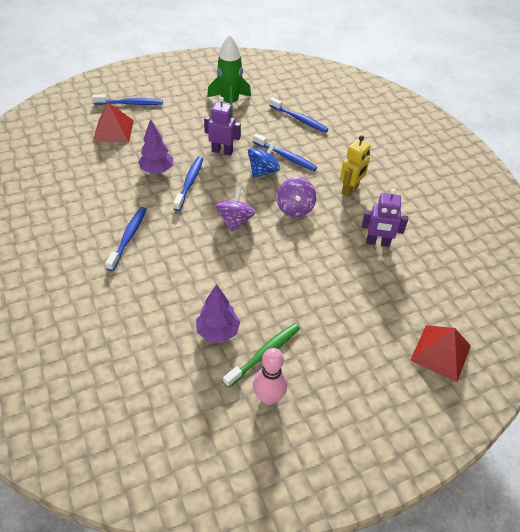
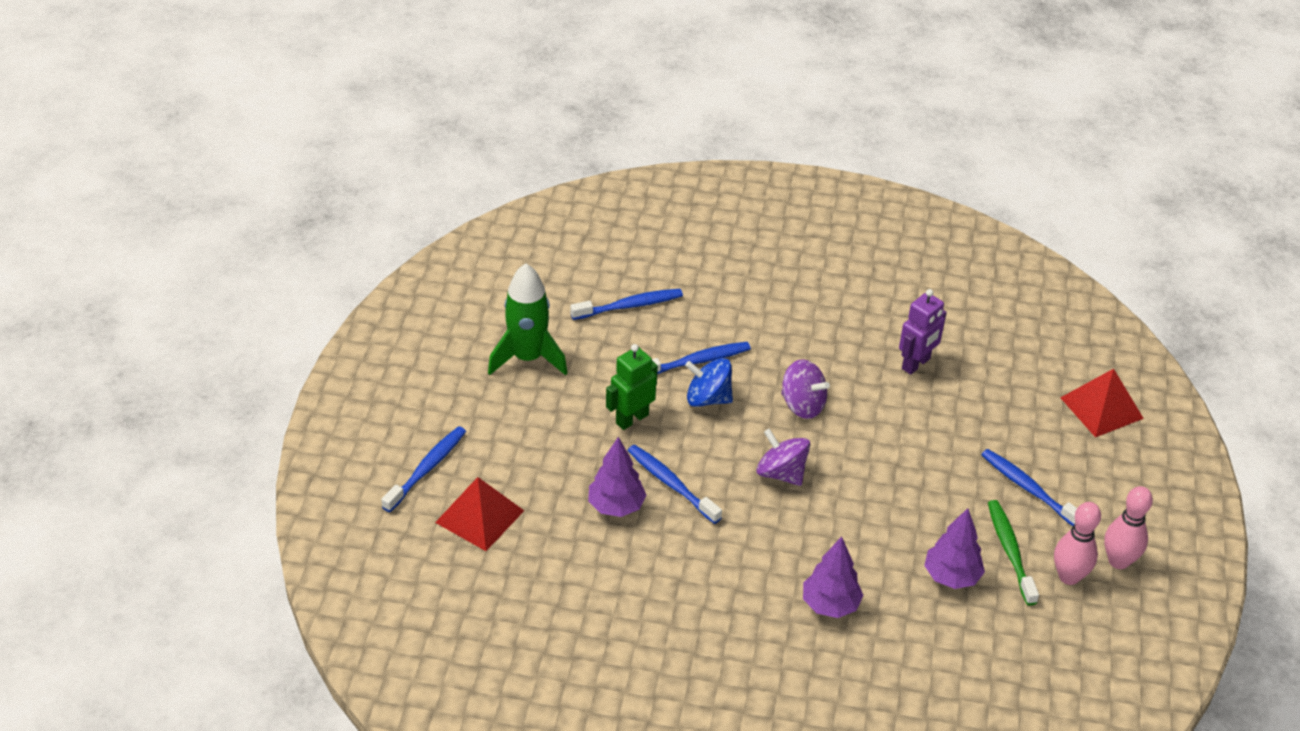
camera: 55 degrees left, 5 degrees down
(128, 237) = (731, 594): blue toothbrush -> blue toothbrush (1028, 489)
(151, 282) = (830, 605): none -> purple tree
(222, 151) = (632, 419): purple robot -> green robot
(263, 171) = (708, 398): blue spinning top -> blue spinning top turned 60 degrees counterclockwise
(307, 423) = (1118, 561): none -> pink bowling pin
(350, 190) = (809, 336): yellow robot -> none

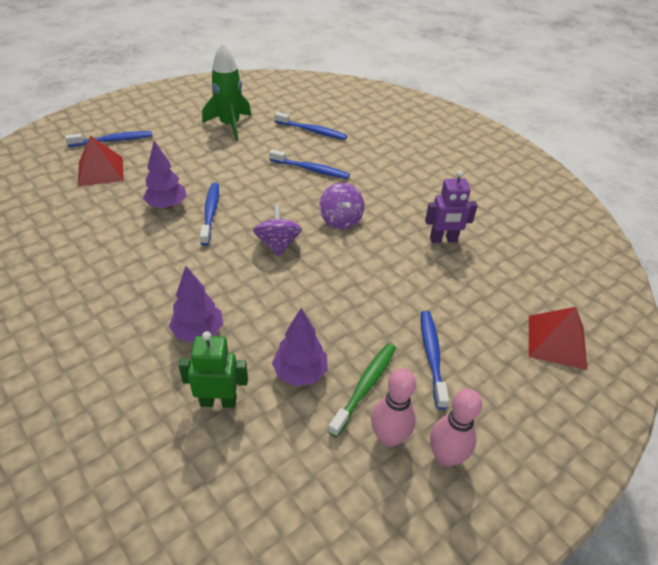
camera: 40 degrees right, 0 degrees up
(632, 419) = (238, 174): green robot -> green robot (218, 401)
(708, 398) = (291, 188): blue spinning top -> none

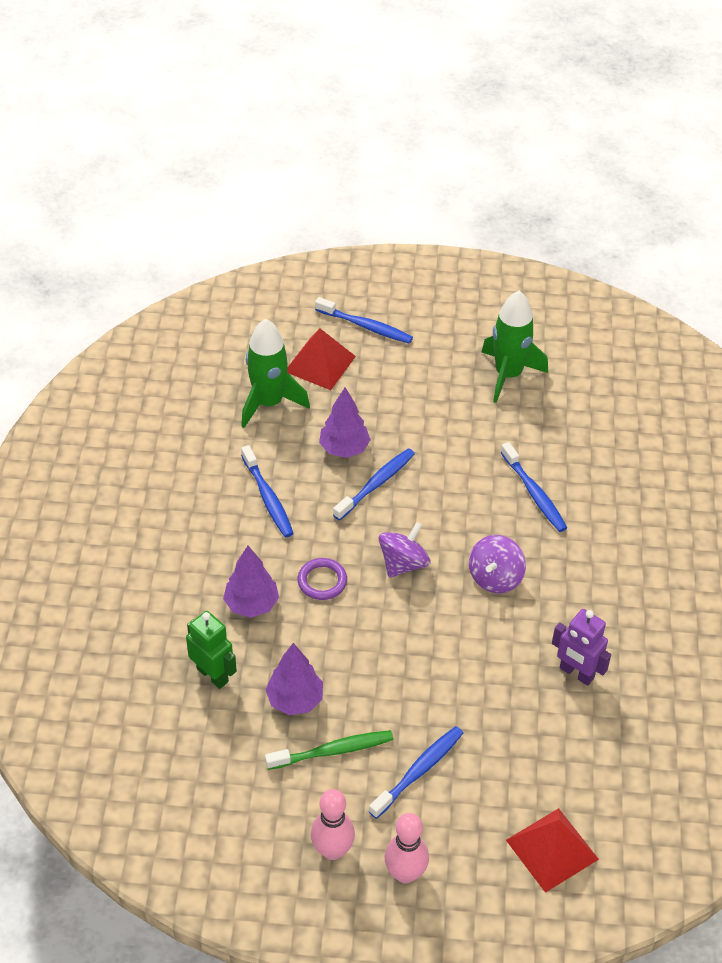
camera: 45 degrees right, 5 degrees up
(84, 207) = (269, 403): none -> green rocket
(235, 286) = (322, 581): none -> purple ring
(312, 131) = (595, 439): blue toothbrush -> blue toothbrush (268, 497)
(388, 437) = (306, 802): pink bowling pin -> pink bowling pin (405, 873)

